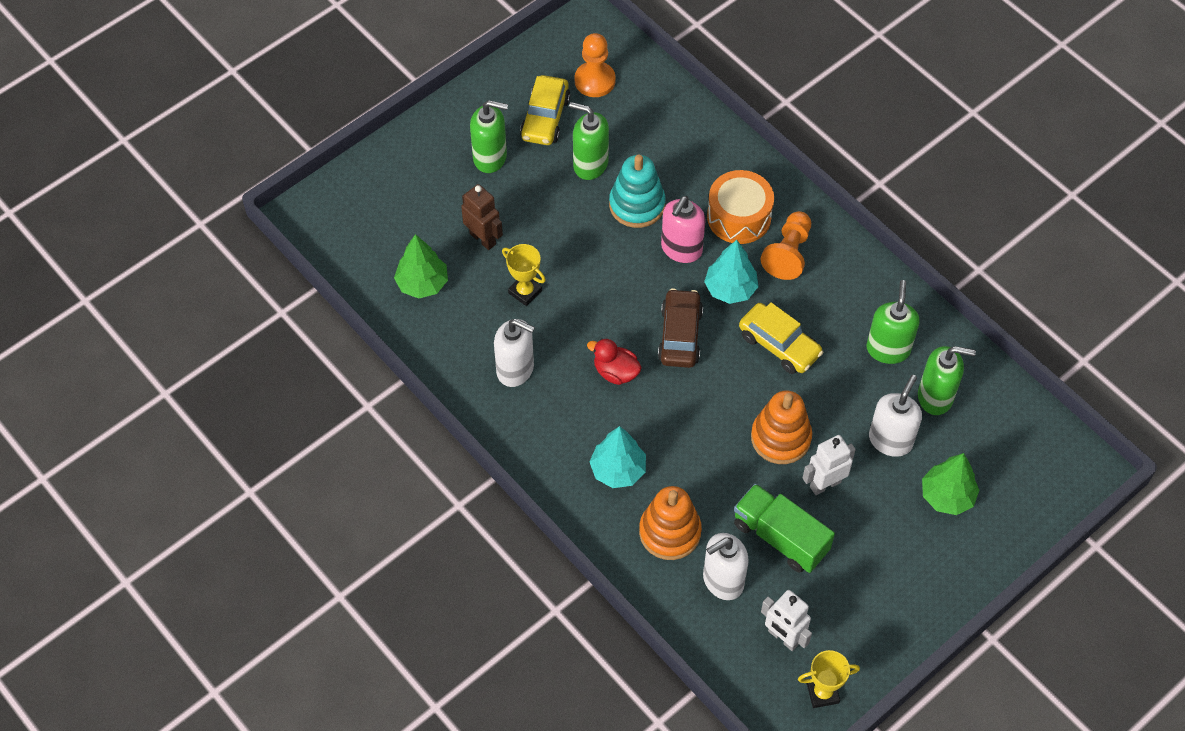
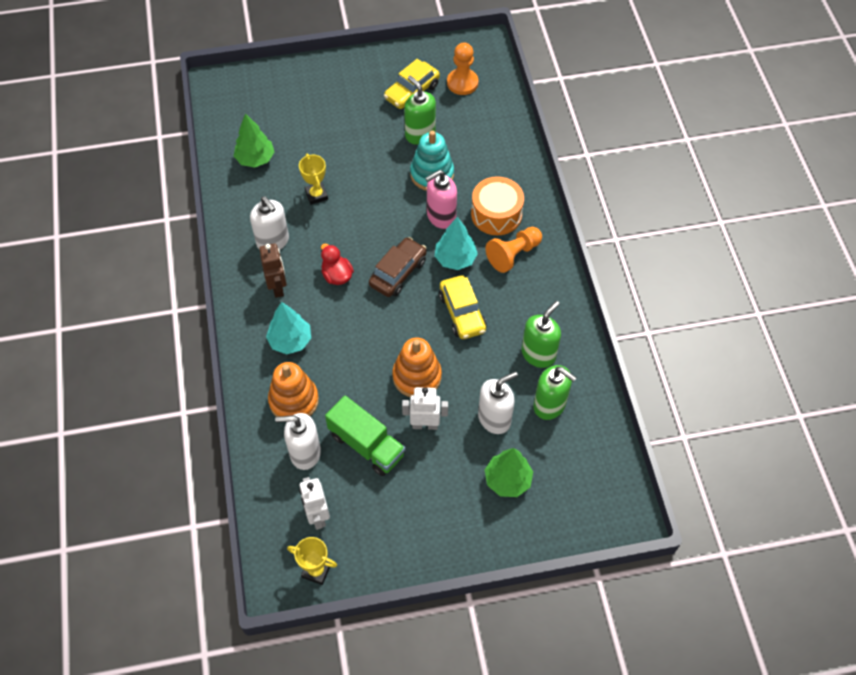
camera: 30 degrees right, 0 degrees up
(483, 238) = (315, 149): brown robot -> brown robot (278, 287)
(490, 157) = (358, 101): green soap dispenser -> none
(780, 537) = (366, 445): green truck -> green truck turned 150 degrees clockwise

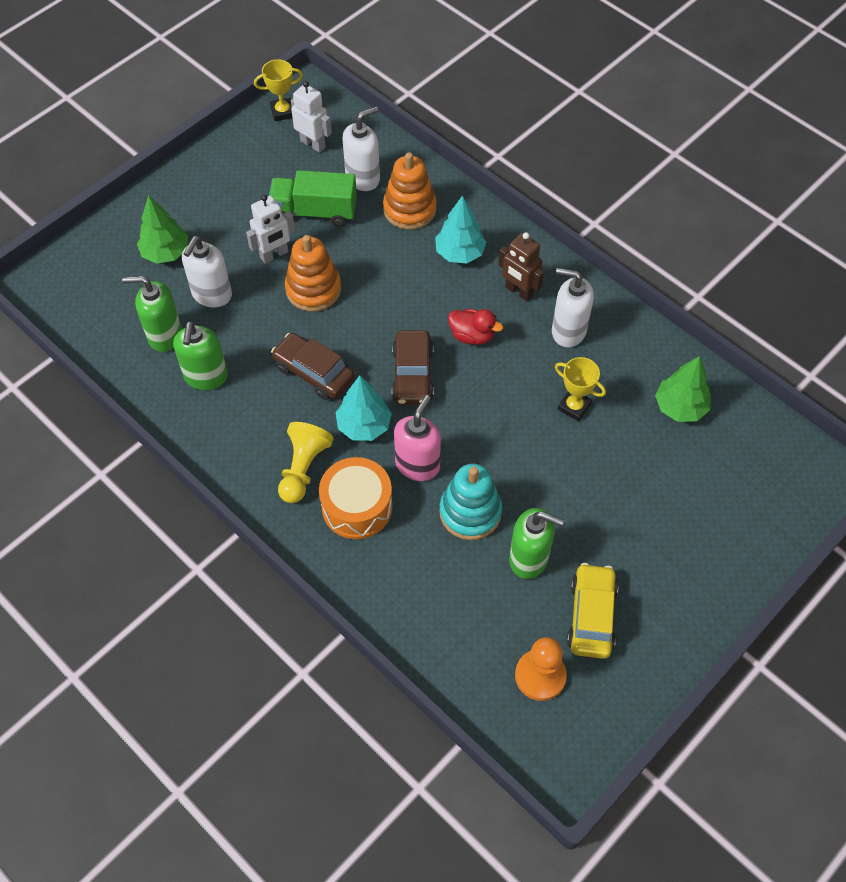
camera: 145 degrees right, 0 degrees up
(462, 313) = (314, 373): yellow car -> brown car
(513, 254) = (303, 469): orange pawn -> yellow pawn

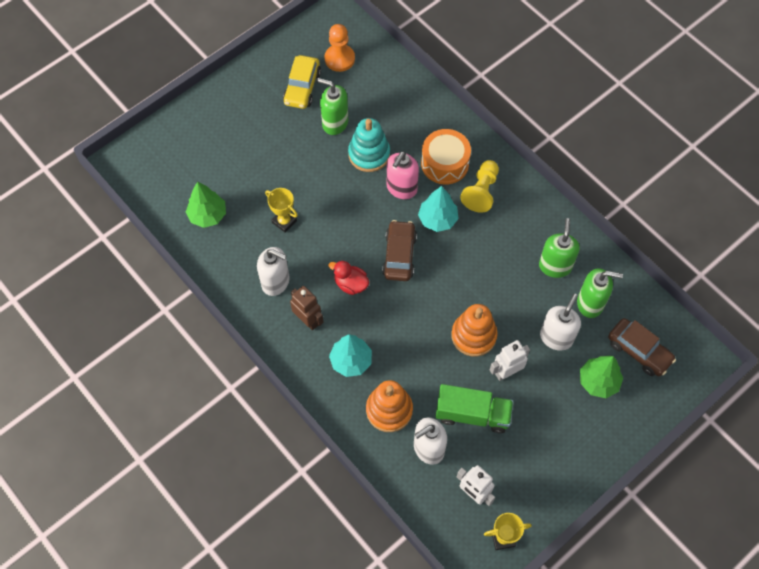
camera: 175 degrees left, 5 degrees up
(314, 373) = (473, 263): brown car -> brown car (639, 351)

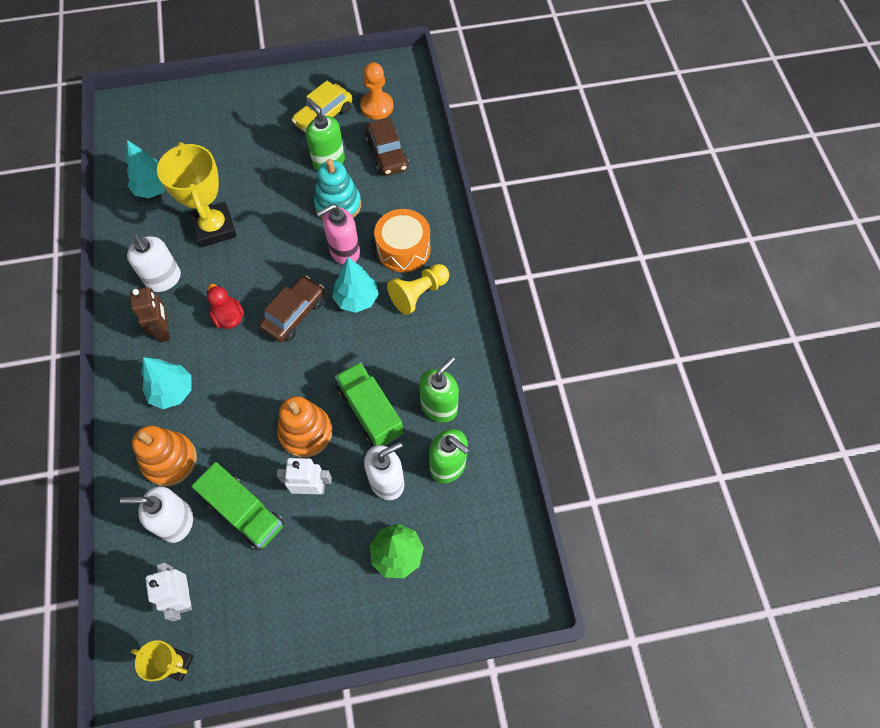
camera: 30 degrees right, 0 degrees up
(208, 215) = (154, 188): green tree -> turquoise tree
(284, 221) = (214, 228): yellow trophy -> yellow trophy, size x1.87
(509, 296) = (370, 412): none -> green truck
(639, 351) = (464, 546): brown car -> brown car (387, 154)

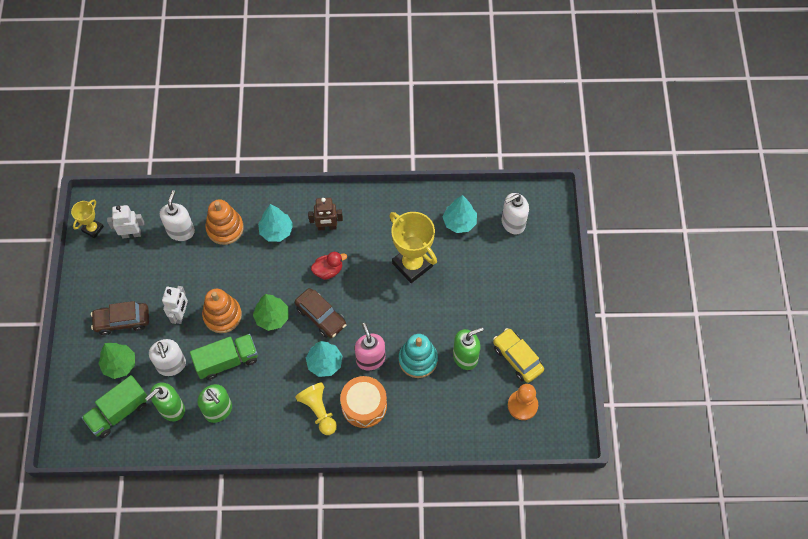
camera: 100 degrees right, 0 degrees up
(164, 279) = (371, 228): white soap dispenser -> white soap dispenser (512, 223)
(214, 228) = (412, 264): yellow trophy -> yellow trophy turned 60 degrees clockwise
(245, 512) = (175, 272): green truck -> green truck (119, 412)
(302, 370) = (272, 317): none -> green tree
(387, 154) = (466, 406): brown car -> brown car (122, 321)

